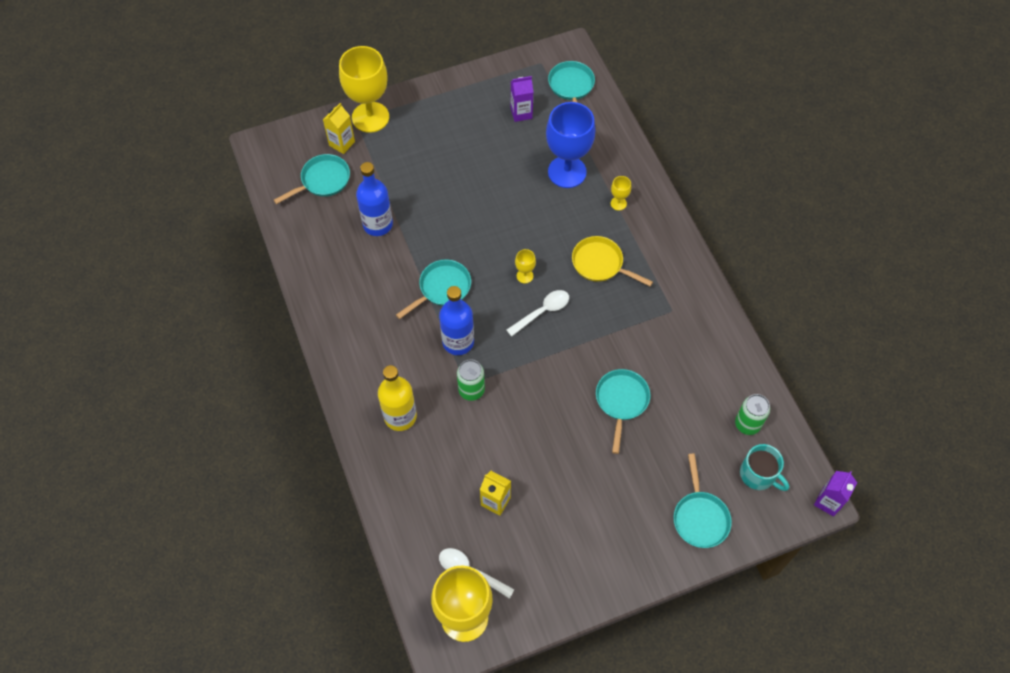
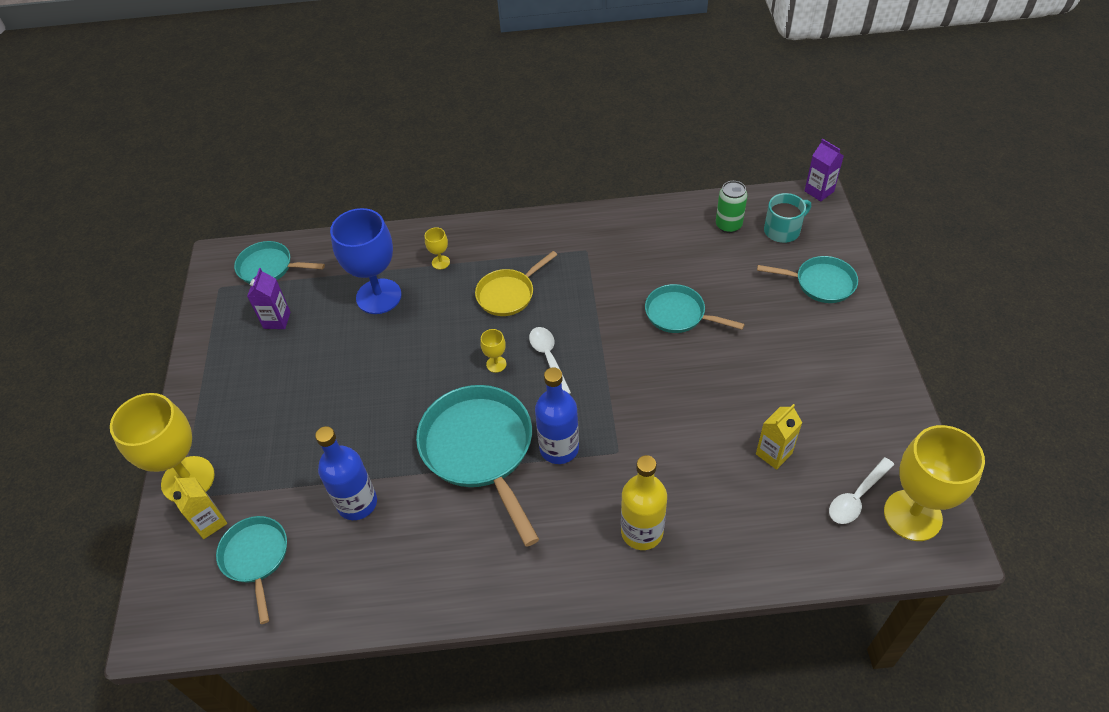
camera: 70 degrees left, 10 degrees down
(442, 288) = (480, 450): turquoise pan -> turquoise pan, size x1.76
(471, 390) = (627, 448): green can -> none

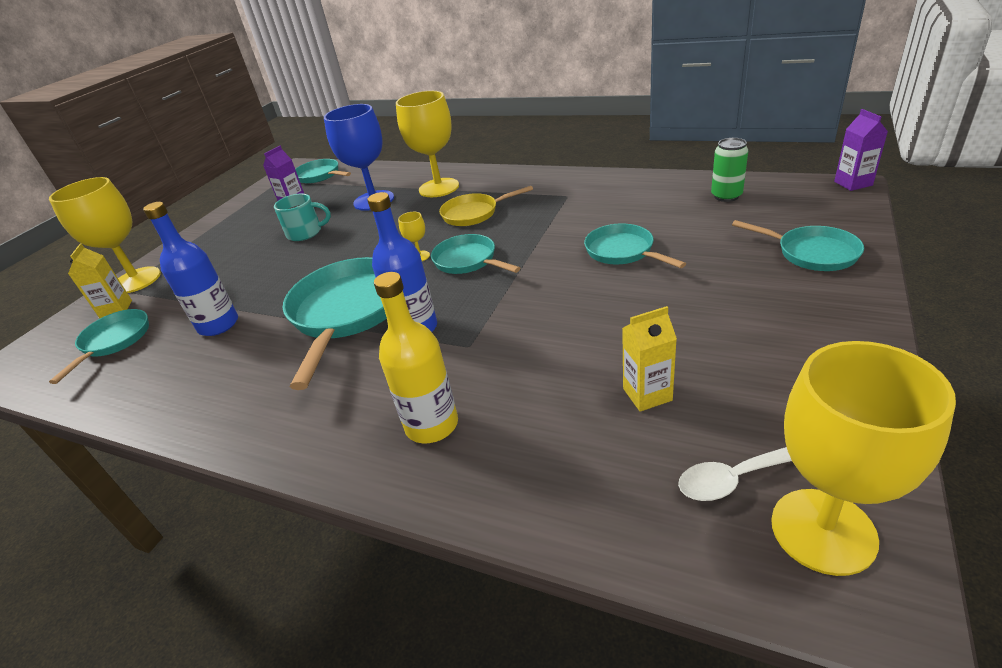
camera: 30 degrees right, 15 degrees down
(440, 262) = (439, 188): yellow goblet -> yellow goblet, size x2.41
(548, 358) = (468, 261): white spoon -> turquoise pan
(783, 230) = (789, 206): turquoise mug -> turquoise mug (305, 233)

